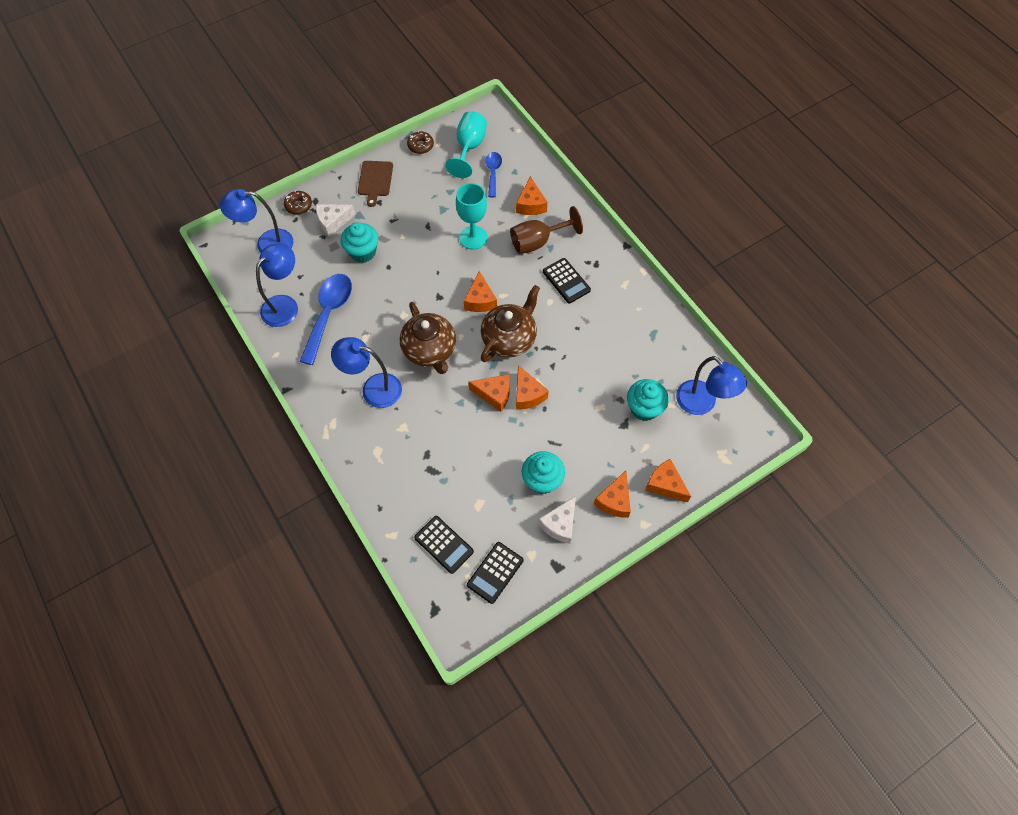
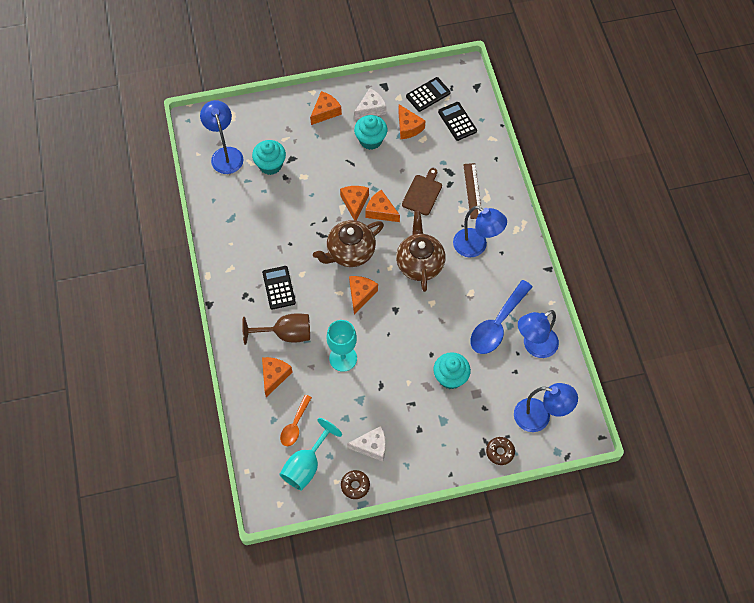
camera: 160 degrees left, 0 degrees up
(333, 222) = (470, 421): white cheese -> white cheese (371, 446)
(375, 180) = (415, 457): brown cutting board -> brown cutting board (422, 193)
(396, 454) = (472, 191): none -> brown ruler
(493, 173) = (295, 425): blue spoon -> orange spoon
(665, 484) = (284, 111): orange cheese -> orange cheese (408, 127)

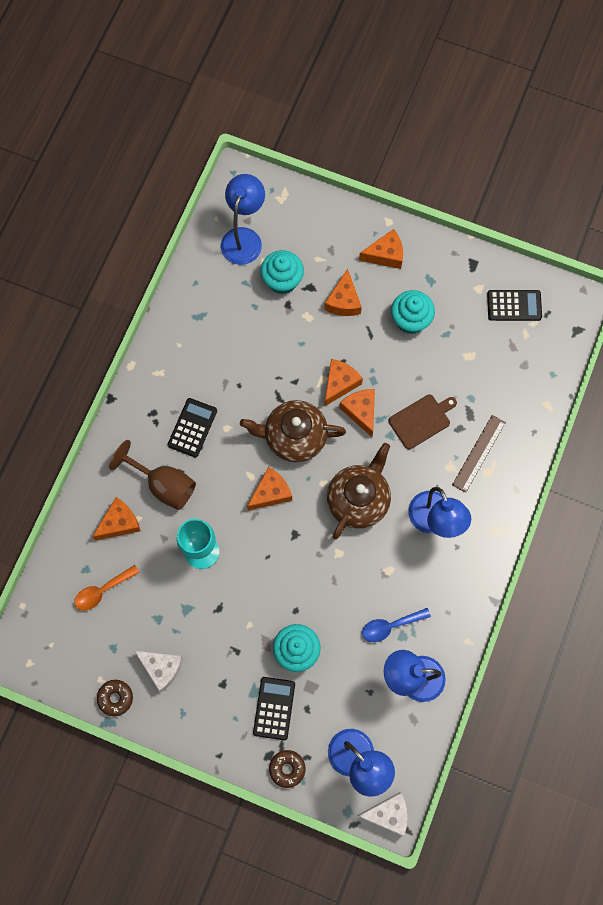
camera: 35 degrees right, 10 degrees up
(306, 465) = (83, 641): turquoise goblet -> none
(371, 109) = (437, 283): white cheese -> white cheese (388, 814)
(408, 127) = (463, 331): orange cheese -> orange cheese (343, 301)
(457, 121) = (523, 359): black calculator -> black calculator (274, 708)
(497, 324) = (390, 626): blue spoon -> blue spoon, size x0.58

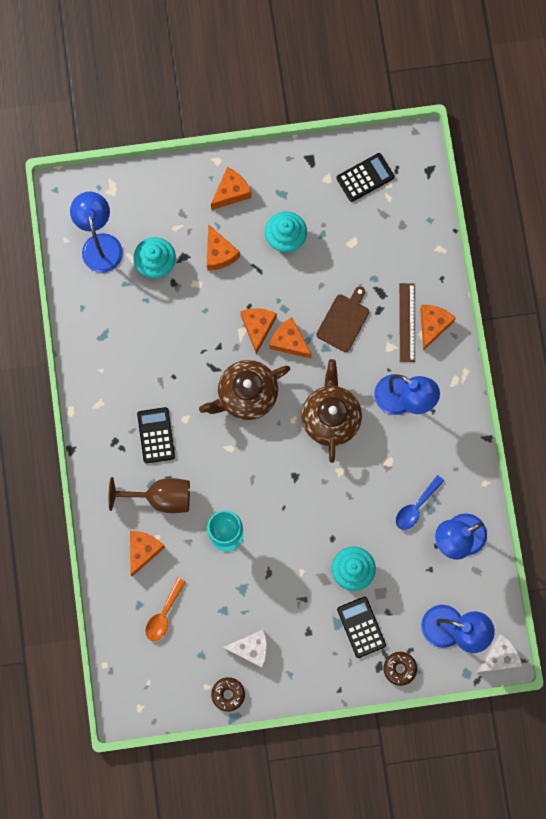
camera: 30 degrees left, 5 degrees up
(271, 493) = (255, 453): orange cheese -> orange cheese (433, 325)

